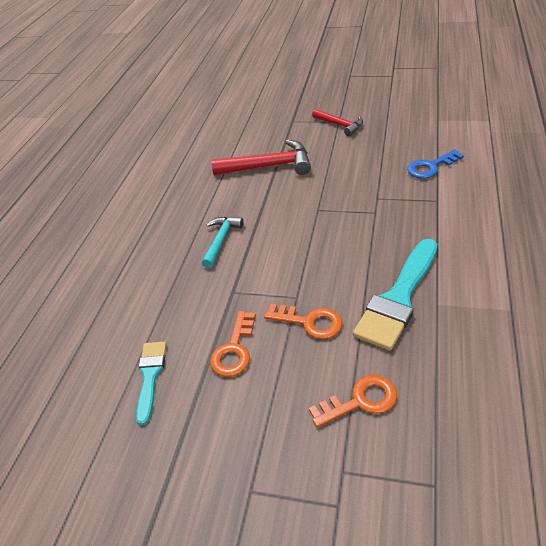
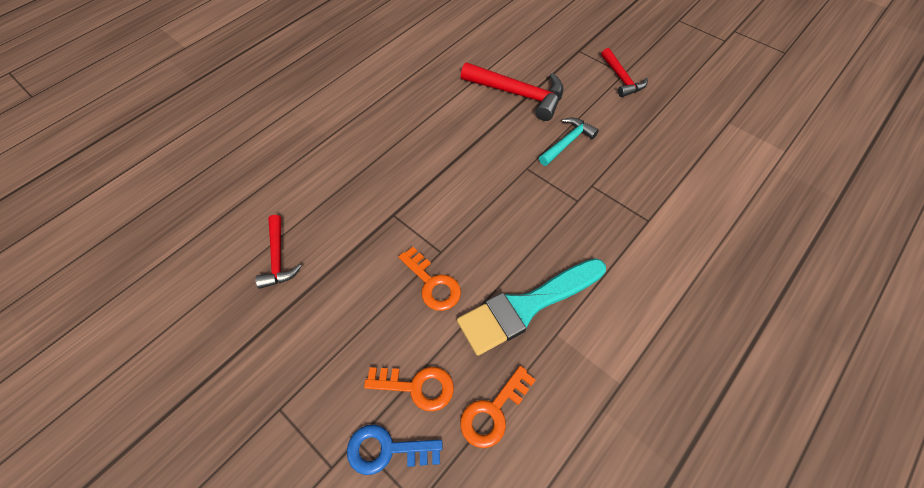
camera: 25 degrees right, 15 degrees up
(150, 376) = (278, 258): turquoise brush -> red hammer
(221, 240) = (420, 155): turquoise hammer -> turquoise hammer (567, 142)
(234, 349) = (355, 273): orange key -> orange key (493, 412)
(430, 167) = (673, 177): blue key -> blue key (386, 450)

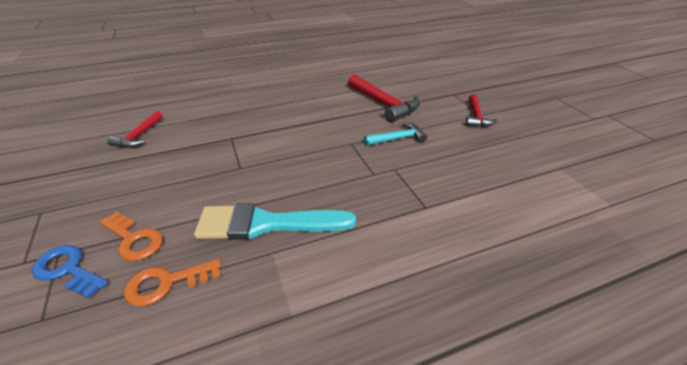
camera: 25 degrees right, 20 degrees down
(432, 284) = (214, 183): orange key -> none

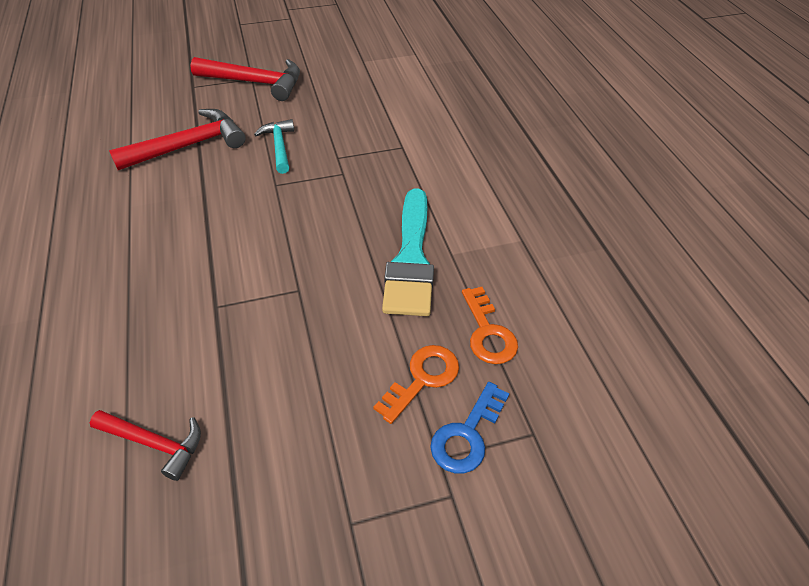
camera: 85 degrees left, 10 degrees up
(476, 116) = (255, 82): red hammer -> red hammer, size x1.64

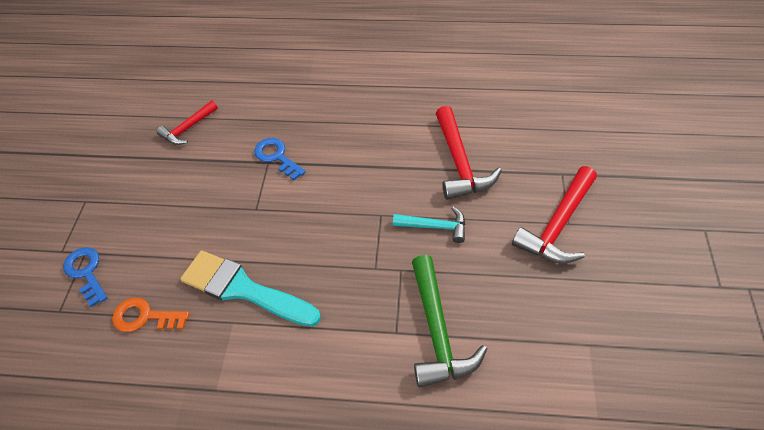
camera: 115 degrees right, 5 degrees up
(204, 300) = (277, 157): none -> blue key
(389, 126) = (437, 331): none -> green hammer
(423, 378) = (139, 261): orange key -> none

